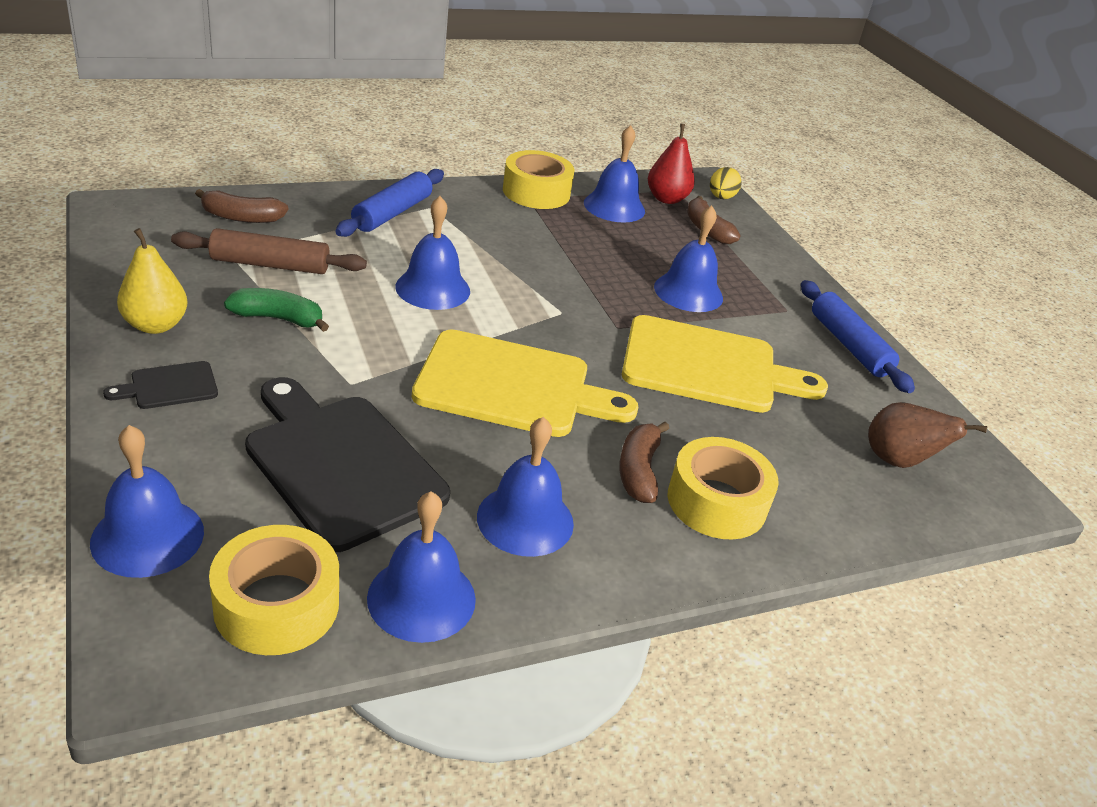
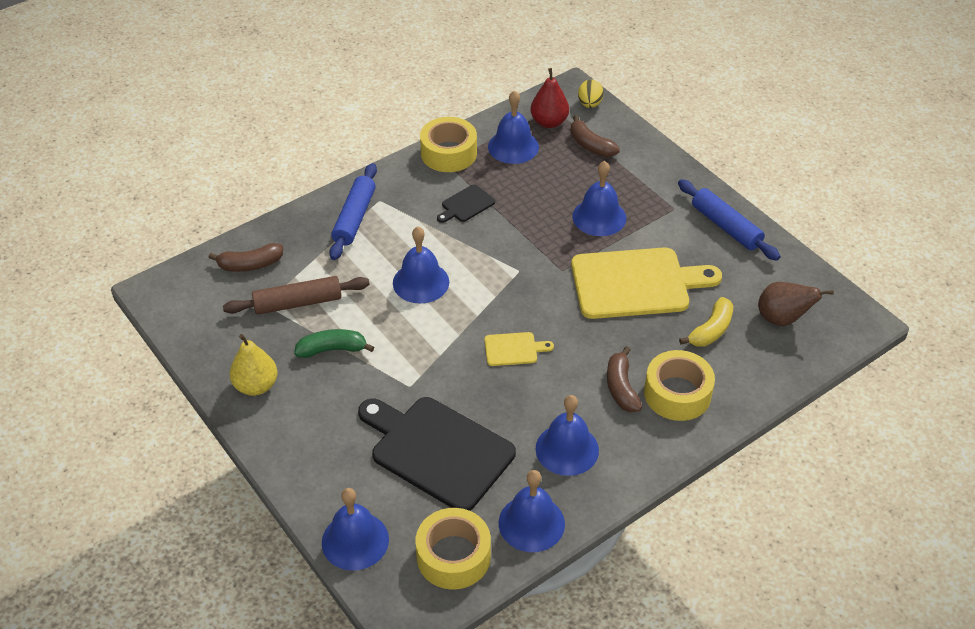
camera: 10 degrees left, 10 degrees up
(169, 386) = (298, 431): black cutting board -> black cutting board (466, 205)
(511, 386) = (513, 349): yellow cutting board -> yellow cutting board, size x0.44
(792, 444) = (711, 330): none -> yellow banana

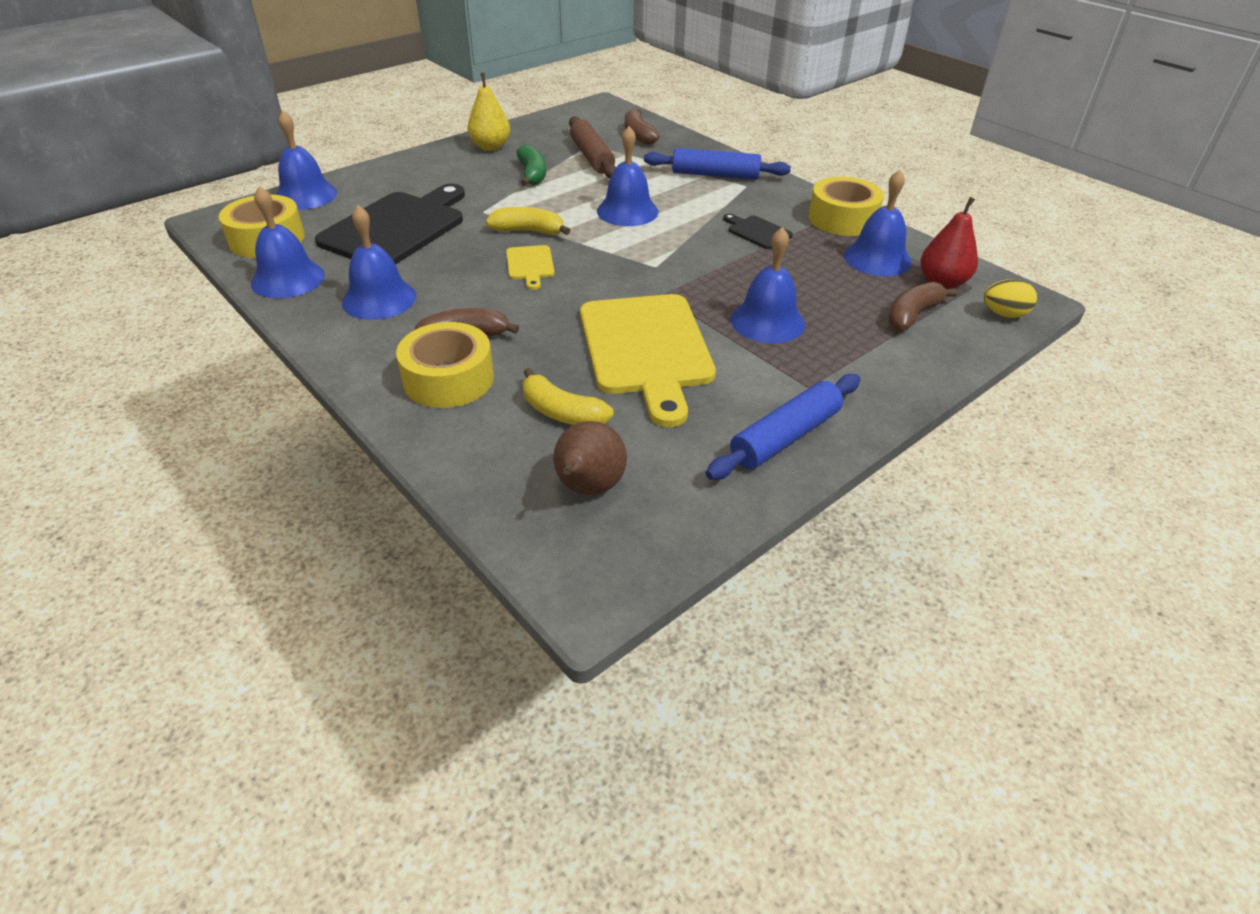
camera: 85 degrees right, 5 degrees down
(453, 351) = (528, 231): none -> yellow banana

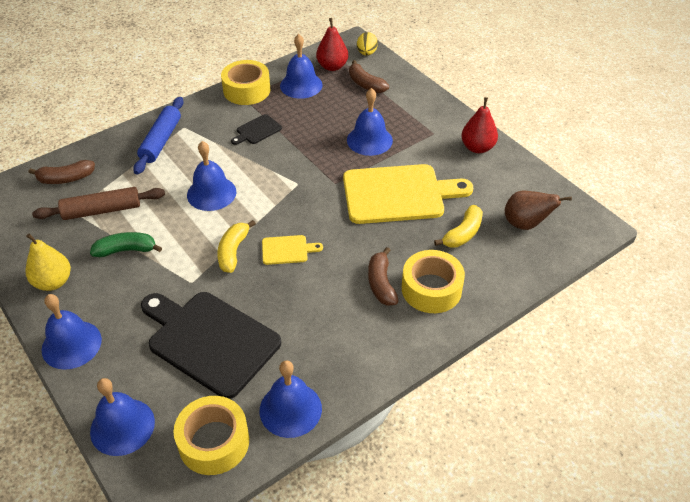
camera: 85 degrees left, 5 degrees up
(379, 299) = (328, 339): blue bell -> blue bell (71, 344)
(785, 437) = (477, 148): blue rolling pin -> red pear

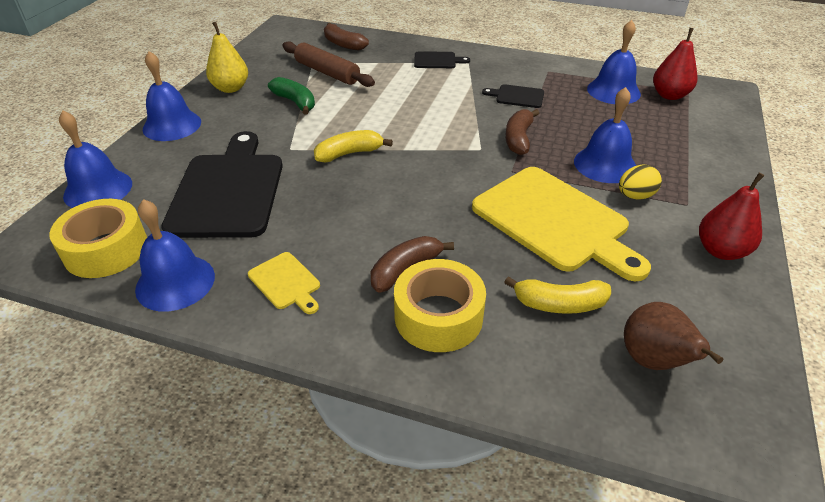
camera: 55 degrees right, 5 degrees down
(161, 141) = (437, 60): blue rolling pin -> black cutting board
(211, 193) = (407, 110): blue bell -> none
(246, 90) = (559, 68): yellow tape -> none
(287, 250) = (385, 183): yellow cutting board -> yellow cutting board (286, 282)
(365, 84) = (681, 125): brown banana -> brown banana (518, 139)
(367, 53) = (726, 105): yellow egg -> yellow egg (635, 196)

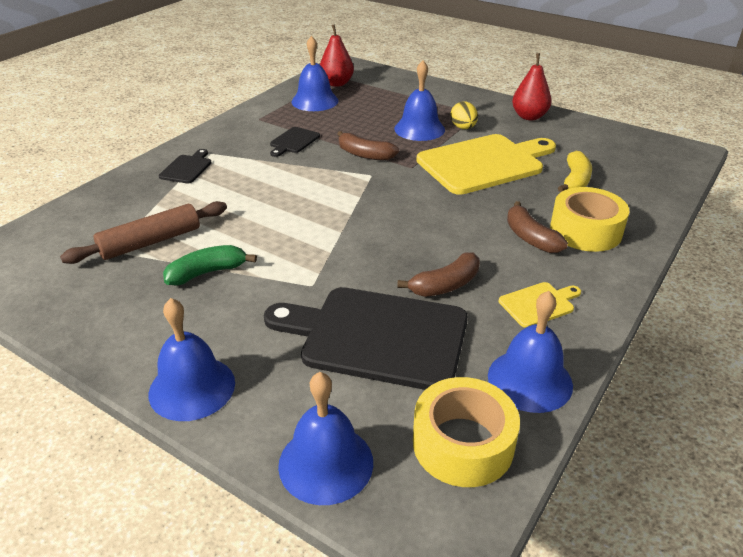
camera: 75 degrees left, 5 degrees down
(231, 88) = (125, 326): yellow pear -> none
(343, 44) = (83, 222): brown banana -> brown banana (445, 285)
(349, 153) = (343, 246): yellow banana -> none
(653, 361) = (626, 162): brown pear -> none

